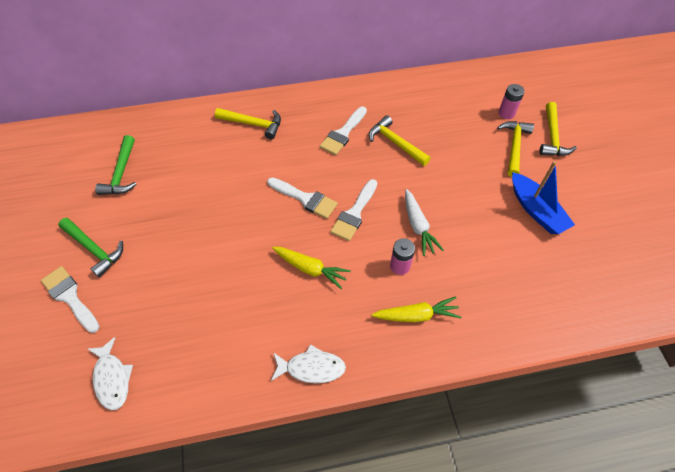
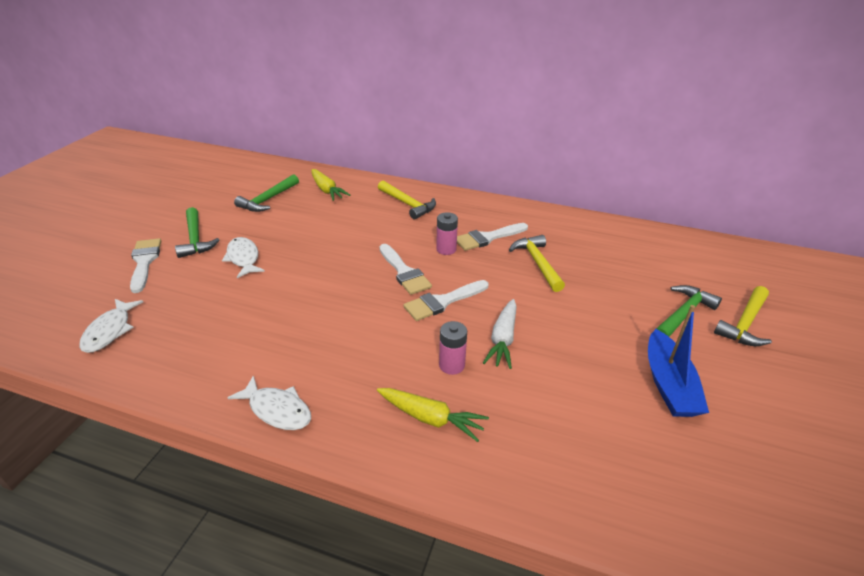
camera: 30 degrees right, 20 degrees down
(160, 248) = (243, 258): none -> white fish
(310, 269) = (356, 327): yellow carrot -> yellow carrot (327, 190)
(506, 113) = (695, 282): pink battery -> pink battery (446, 249)
(514, 146) = (683, 314): yellow hammer -> green hammer

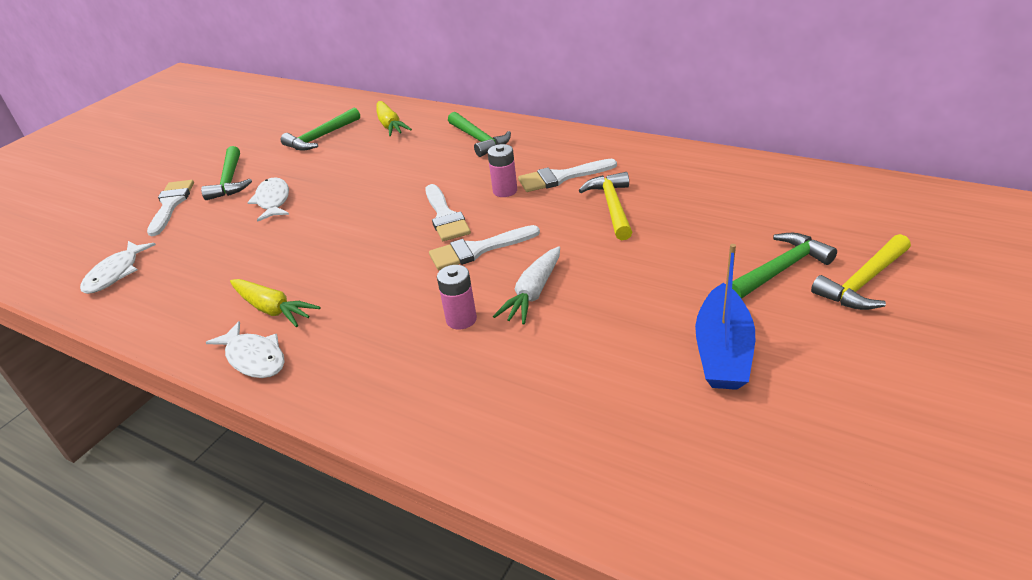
camera: 15 degrees right, 0 degrees up
(408, 204) = (478, 140): yellow hammer -> green hammer
(431, 418) = (415, 375): yellow carrot -> yellow carrot (273, 309)

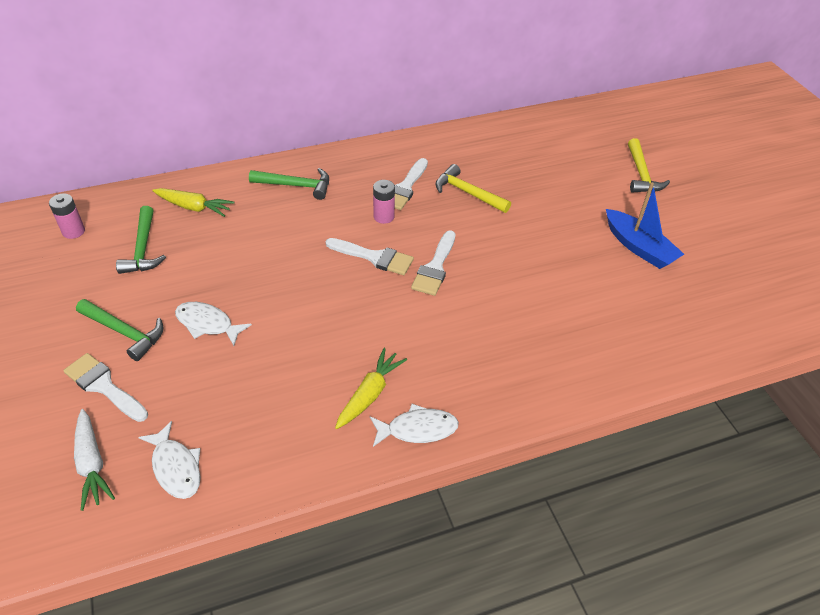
camera: 55 degrees left, 10 degrees up
(273, 309) = (370, 394): yellow carrot -> yellow carrot turned 45 degrees counterclockwise
(461, 319) = (498, 315): pink battery -> pink battery (73, 231)
(533, 293) = (511, 274): white carrot -> white carrot (92, 464)
(780, 269) = (601, 187): green hammer -> none

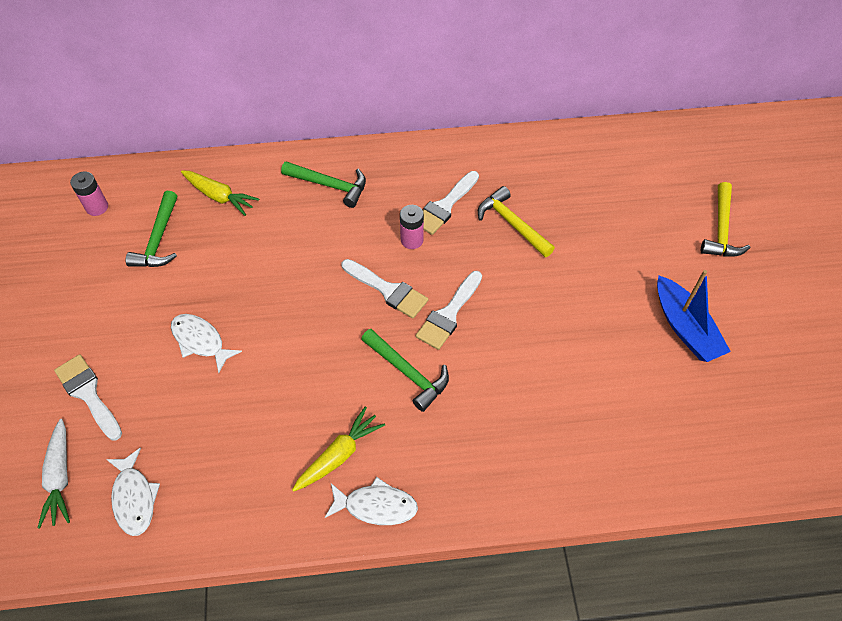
camera: 15 degrees right, 10 degrees up
(124, 332) = (120, 336): green hammer -> green hammer (408, 373)

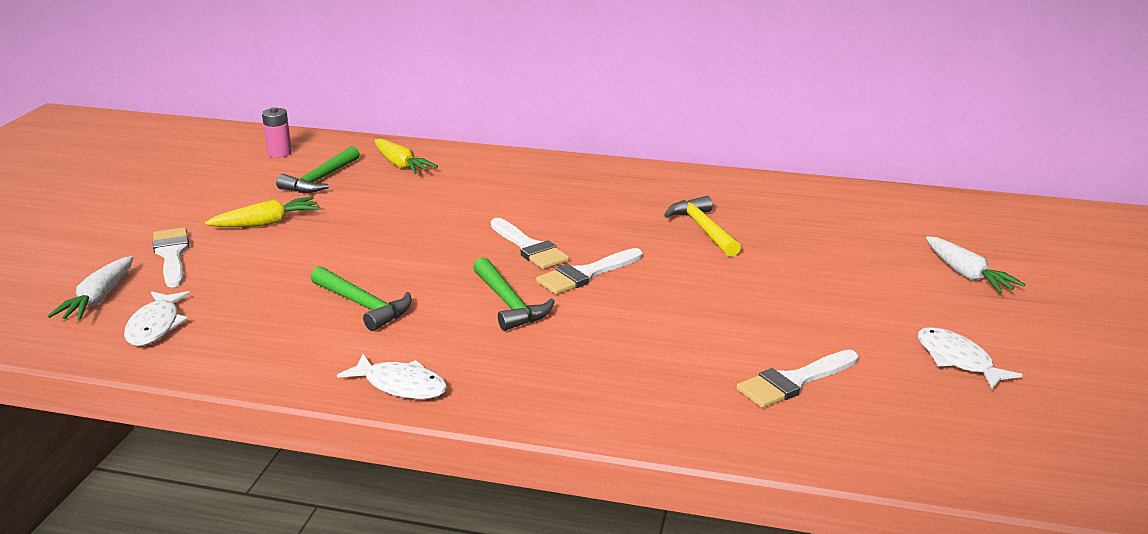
camera: 20 degrees right, 30 degrees down
(200, 341) = (308, 244): white fish -> white fish (957, 360)
(330, 185) = (518, 175): green hammer -> green hammer (363, 305)
(339, 455) = (389, 342): yellow carrot -> yellow carrot (267, 223)
(412, 240) = (580, 221): pink battery -> none
(445, 206) = (634, 206): white brush -> white brush (793, 381)
(685, 328) = (874, 335): blue boat -> none
(721, 229) = (967, 274): yellow hammer -> white carrot

